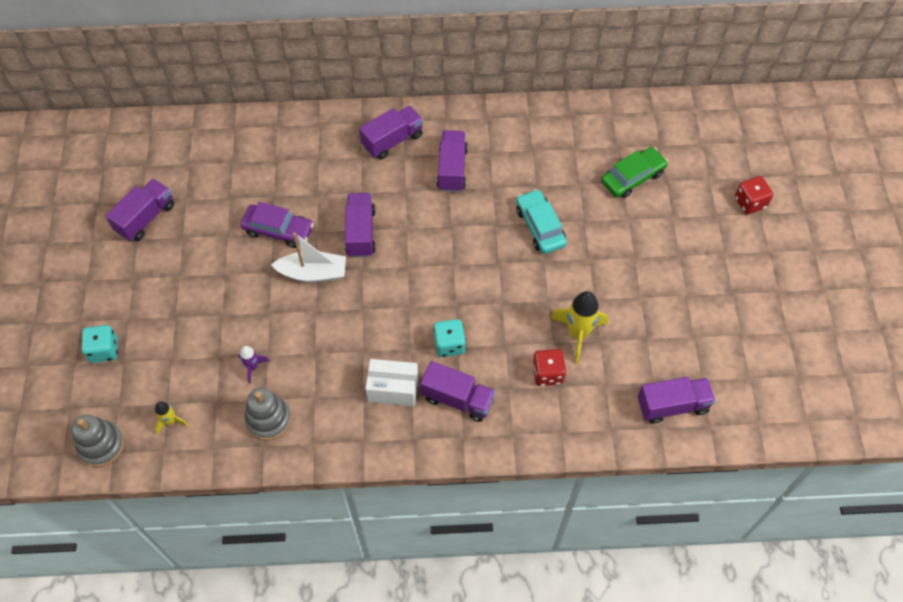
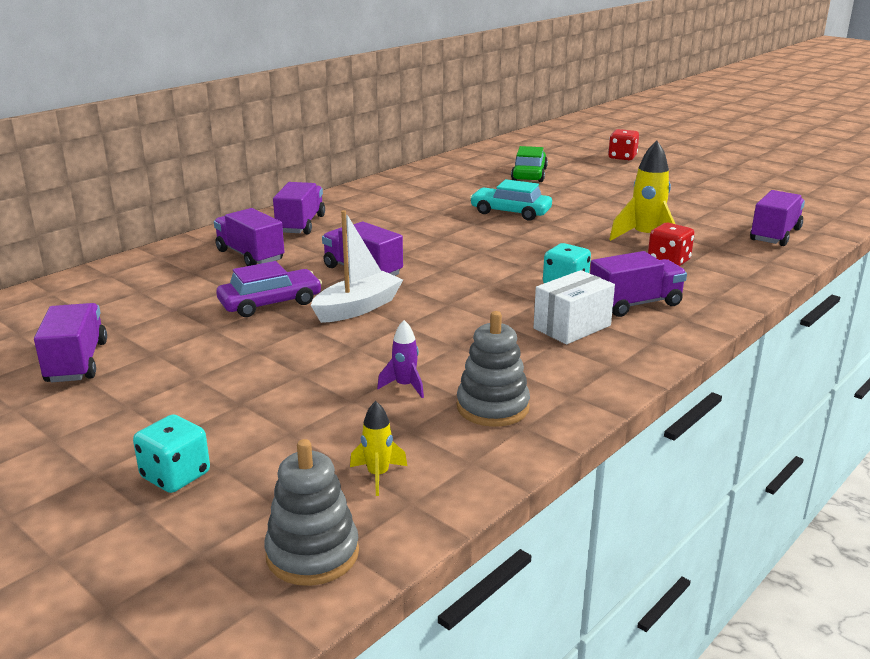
camera: 45 degrees left, 35 degrees down
(452, 169) = (384, 217): purple truck -> purple truck (250, 255)

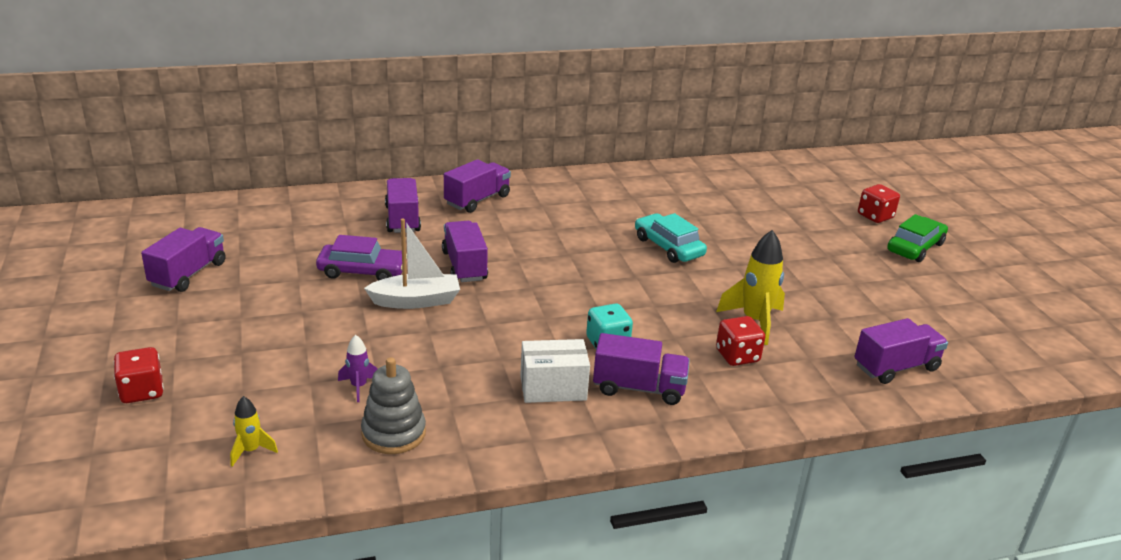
camera: 30 degrees right, 5 degrees up
(175, 476) = (142, 391): turquoise dice -> red dice
(312, 554) = (146, 487): grey stacking toy -> none
(529, 174) = (747, 208): green car -> green car (915, 247)

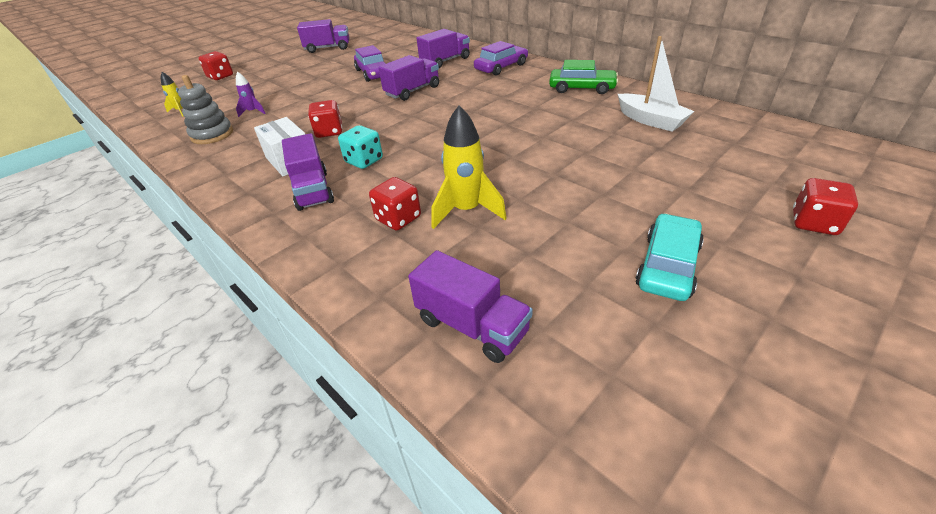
camera: 65 degrees right, 10 degrees up
(416, 301) = (356, 94): white boat -> white boat (650, 120)
(477, 200) = (501, 67): purple truck -> purple car
(506, 346) = (329, 132): none -> red dice
(668, 247) = (540, 139): turquoise car -> turquoise car (667, 266)
(915, 247) = (792, 273): green car -> green car (581, 88)

